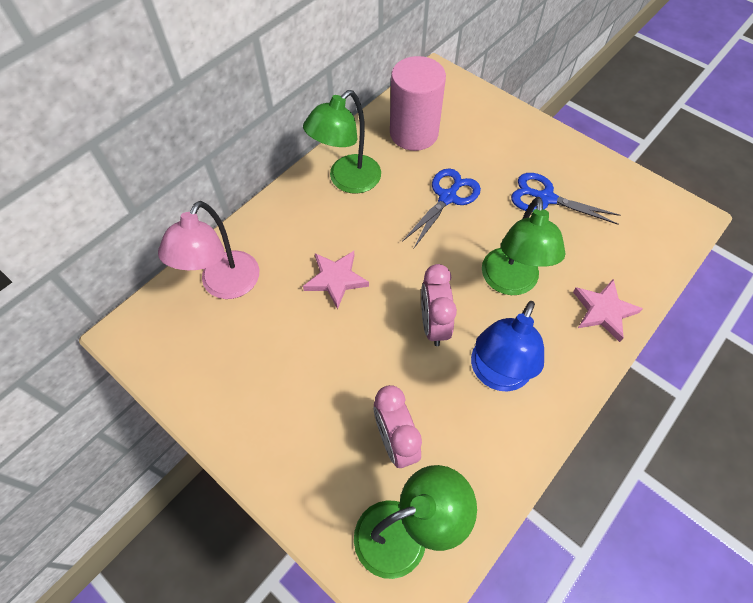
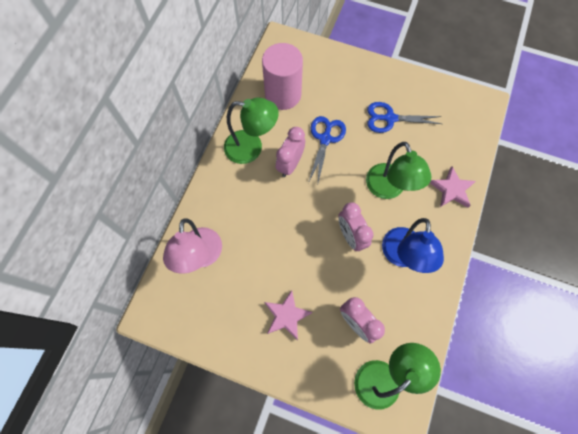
camera: 20 degrees left, 10 degrees up
(336, 279) = (274, 226): pink star -> pink star (286, 315)
(347, 181) = (251, 148): green lamp -> green lamp turned 105 degrees counterclockwise
(388, 213) = (290, 164): none -> pink clock

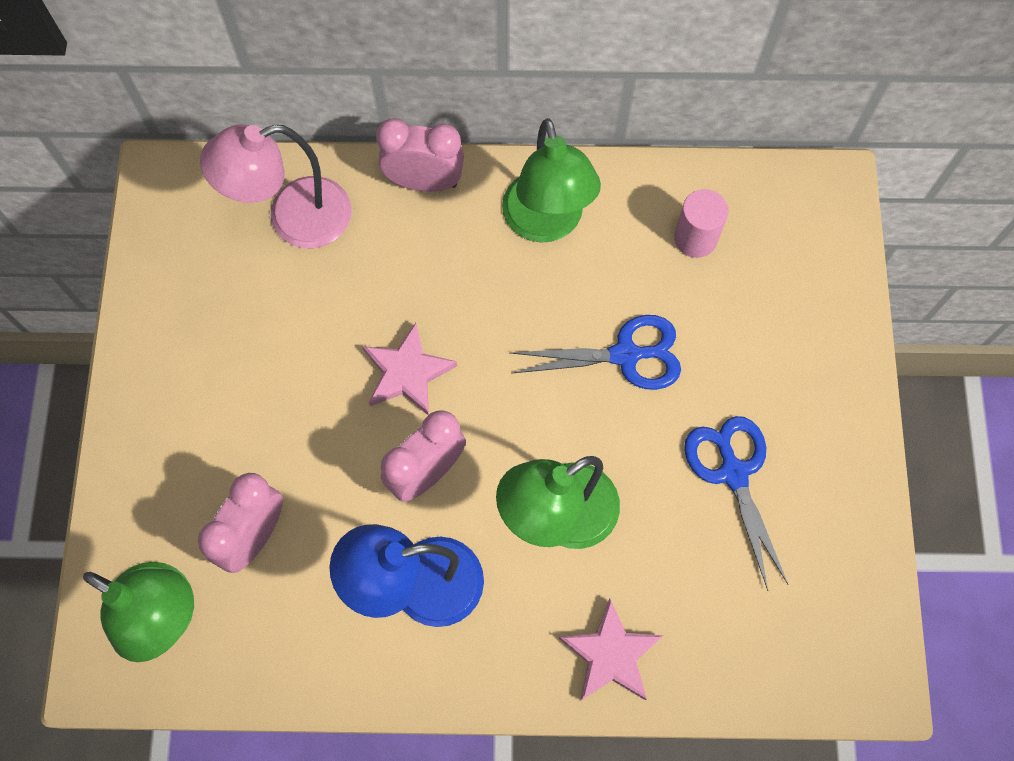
camera: 70 degrees right, 0 degrees up
(283, 94) = (695, 238): pink cylinder -> pink cylinder, size x0.54
(286, 315) = (229, 404): pink star -> pink star (407, 372)
(290, 164) = (539, 306): pink clock -> pink clock (424, 182)

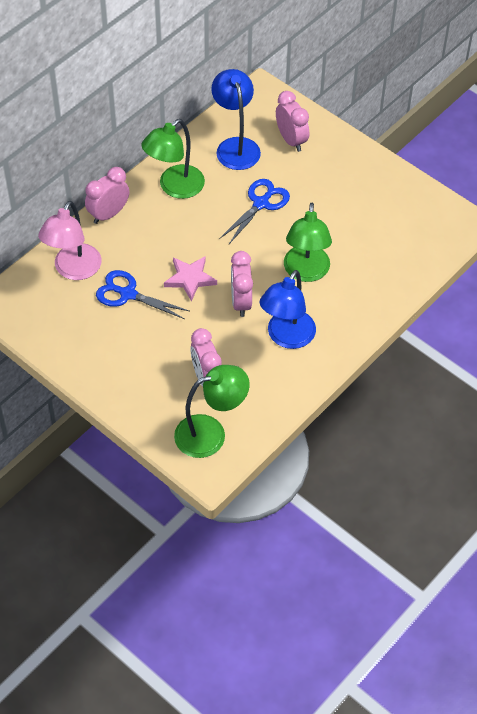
camera: 50 degrees left, 15 degrees down
(546, 223) = (175, 187): green lamp -> green lamp turned 105 degrees clockwise
(611, 654) = (378, 295): pink star -> none
(695, 238) = (235, 146): pink cylinder -> blue lamp
(733, 472) = (345, 205): blue scissors -> blue scissors (127, 294)
(780, 300) = (291, 140): none -> pink clock

